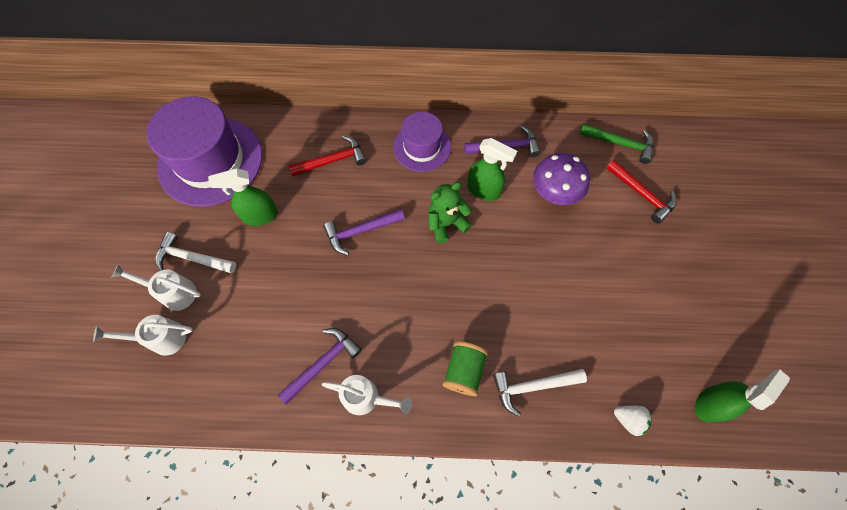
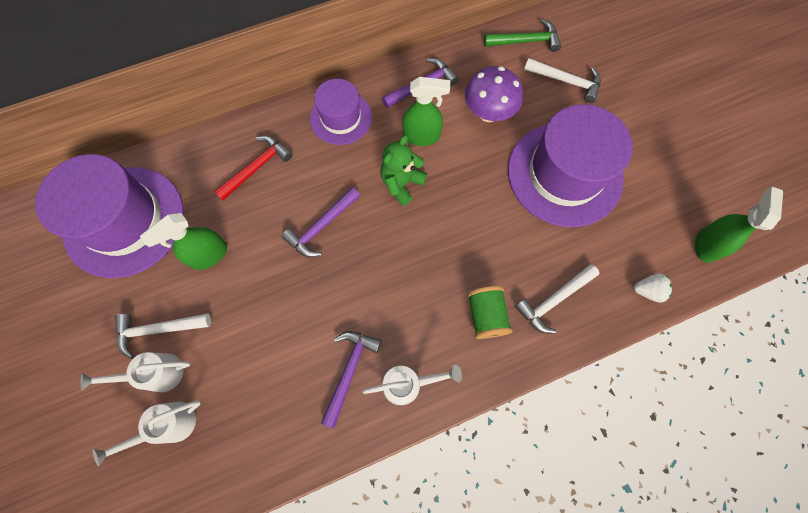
camera: 25 degrees left, 5 degrees up
(599, 277) = (564, 174): none -> purple hat
(642, 194) = (566, 81): red hammer -> white hammer

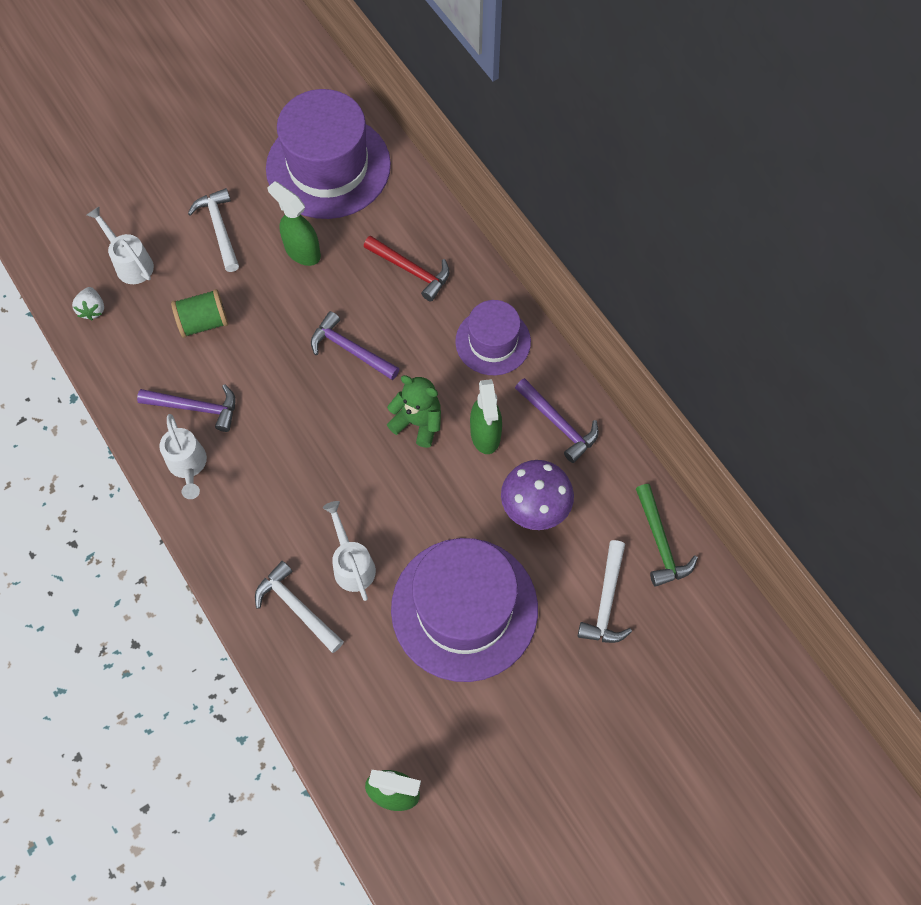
camera: 80 degrees right, 5 degrees down
(157, 374) = (177, 239): white watering can -> white watering can (352, 564)
(486, 315) = (270, 535): green spool -> green spool (204, 322)
(648, 290) = (323, 717): white strawberry -> white strawberry (92, 309)

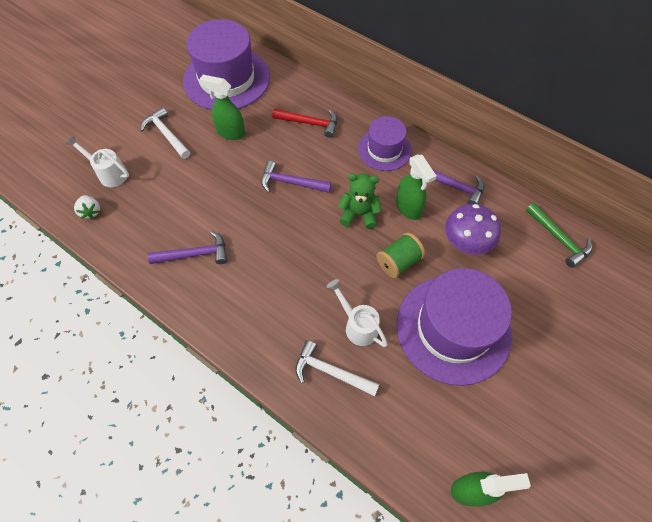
camera: 20 degrees left, 5 degrees down
(188, 466) = (205, 296): white watering can -> none
(204, 322) = (178, 196): green spool -> green spool (398, 262)
(606, 601) = (546, 289): white hammer -> none

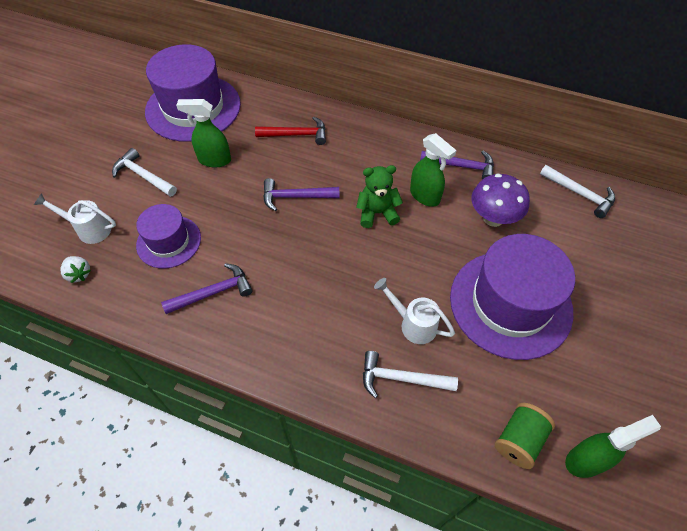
camera: 15 degrees left, 5 degrees down
(384, 149) = (381, 145): purple hat -> purple hat (169, 241)
(398, 262) = (433, 251): green spool -> green spool (519, 440)
(558, 238) = (579, 194): green hammer -> white hammer

